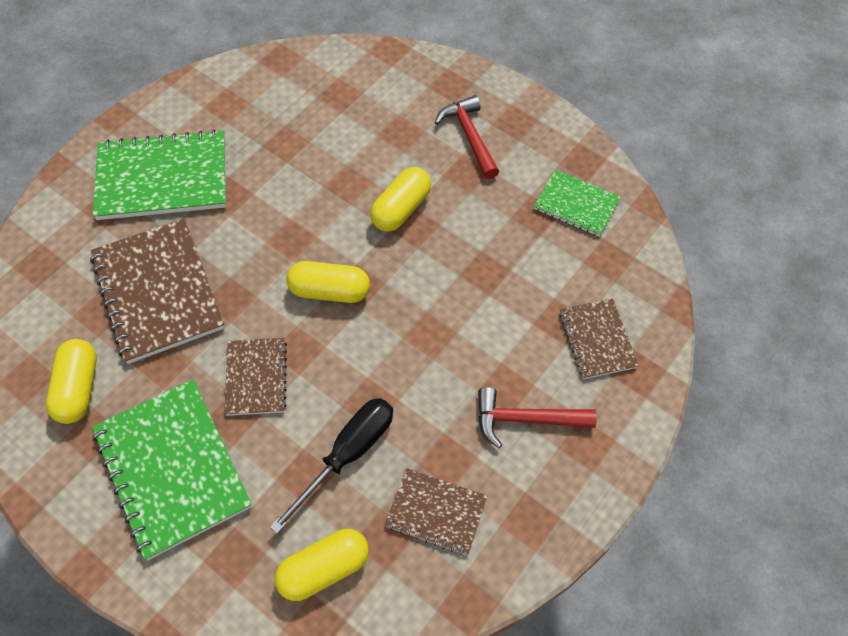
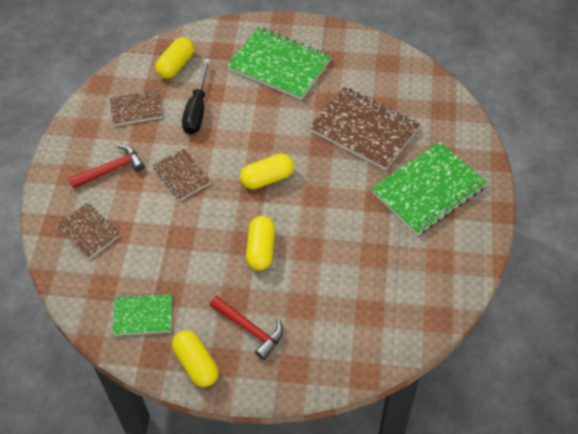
camera: 150 degrees right, 5 degrees down
(78, 388) = (357, 71): yellow capsule -> yellow capsule (196, 364)
(256, 377) = (272, 118): brown notebook -> brown notebook (182, 175)

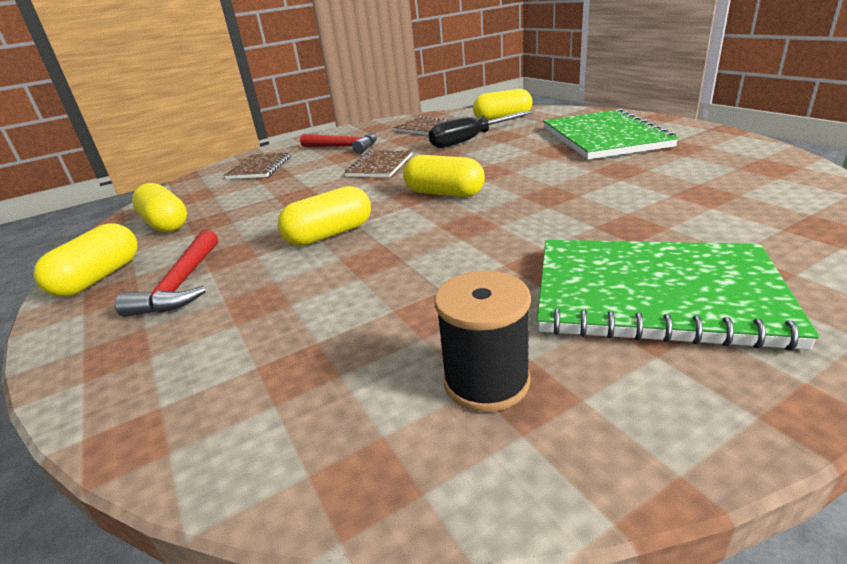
camera: 55 degrees right, 25 degrees down
(143, 315) = (166, 223): green notebook -> yellow capsule
(364, 130) = (635, 202): brown notebook -> none
(425, 266) = (486, 381): none -> black spool

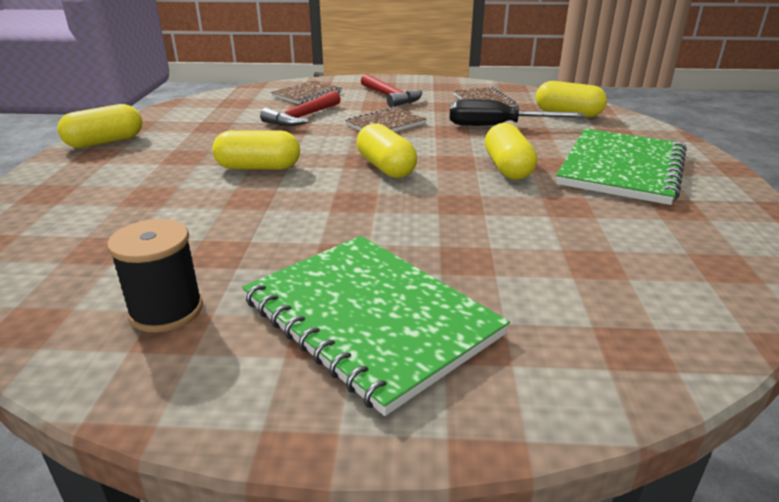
camera: 30 degrees right, 0 degrees up
(166, 223) = (189, 118): yellow capsule -> yellow capsule (507, 168)
(182, 284) = (132, 166): red hammer -> red hammer (302, 117)

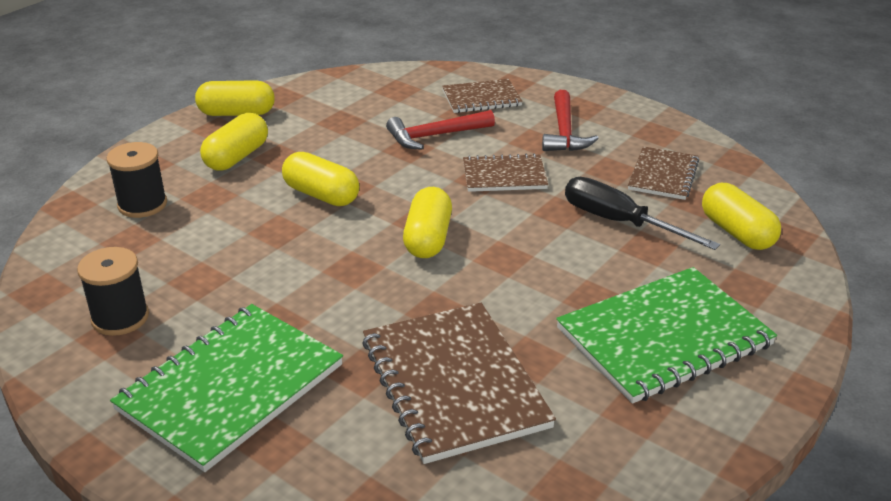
camera: 35 degrees right, 5 degrees up
(79, 220) = (142, 204): none -> black spool
(370, 317) = (231, 387): green notebook -> green notebook turned 45 degrees clockwise
(507, 168) = (542, 286): yellow capsule -> yellow capsule (237, 157)
(546, 239) = (454, 383): none -> brown notebook

